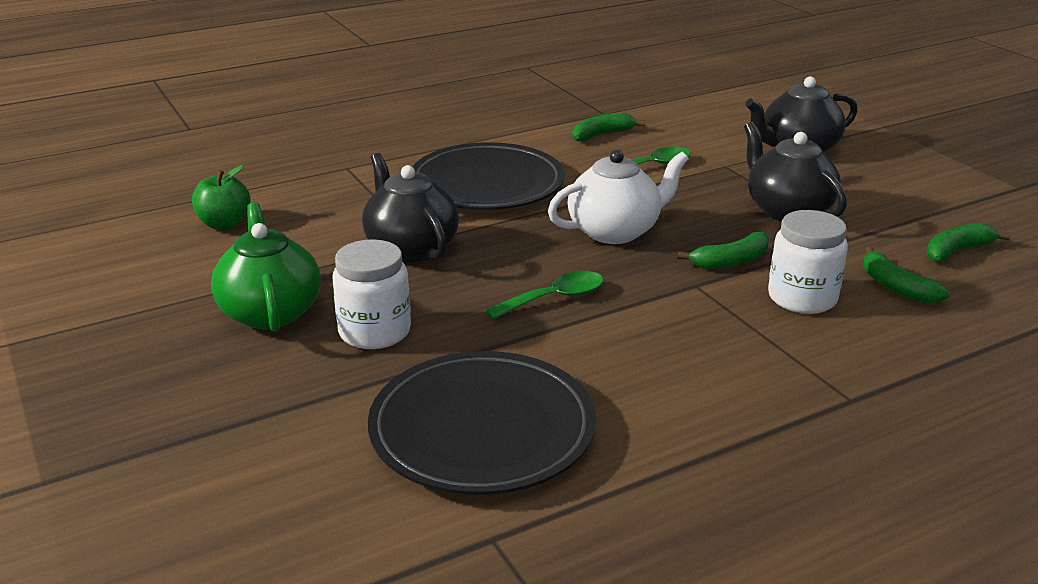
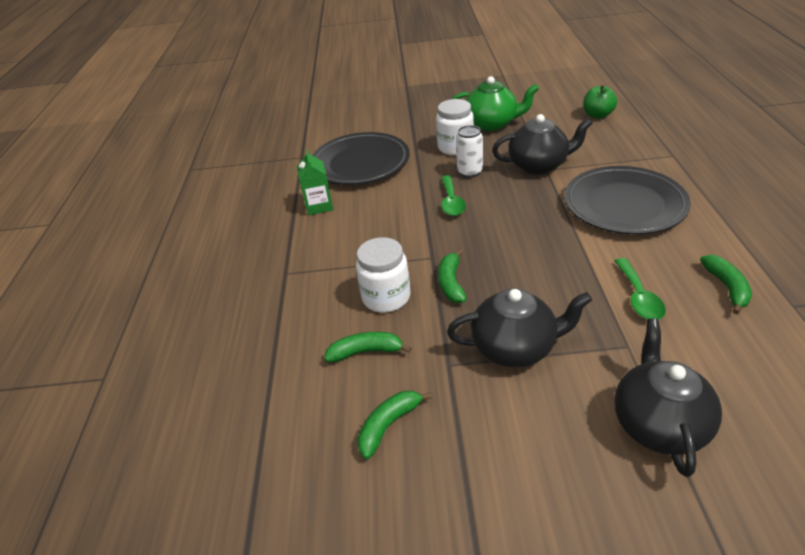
camera: 120 degrees right, 10 degrees up
(457, 300) = (470, 172): none -> white can
(615, 231) = (523, 244): white teapot -> none
(659, 432) = (319, 206): none -> green carton
(957, 251) = (389, 425): green banana -> green banana turned 135 degrees counterclockwise

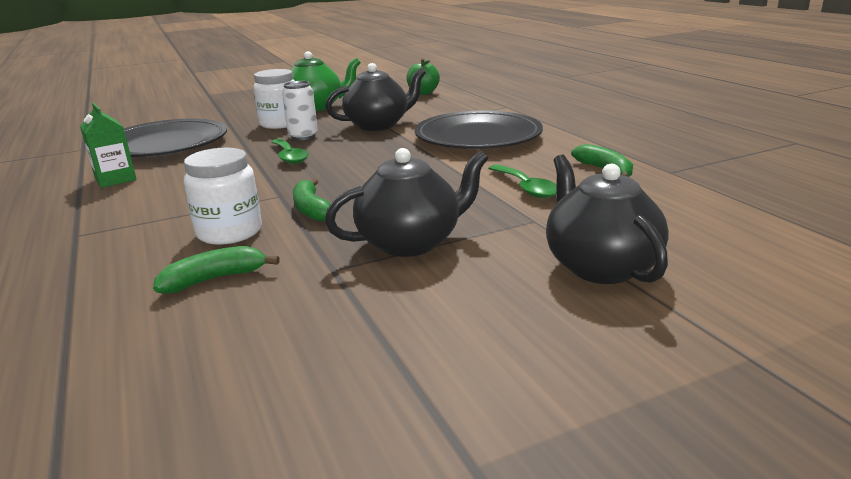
camera: 25 degrees left, 15 degrees down
(389, 425) = (268, 335): green banana -> none

